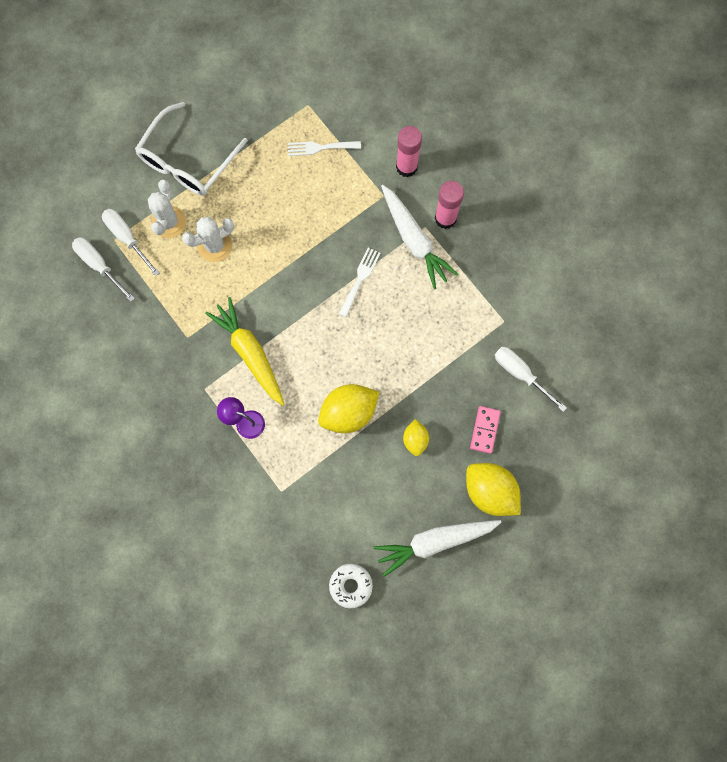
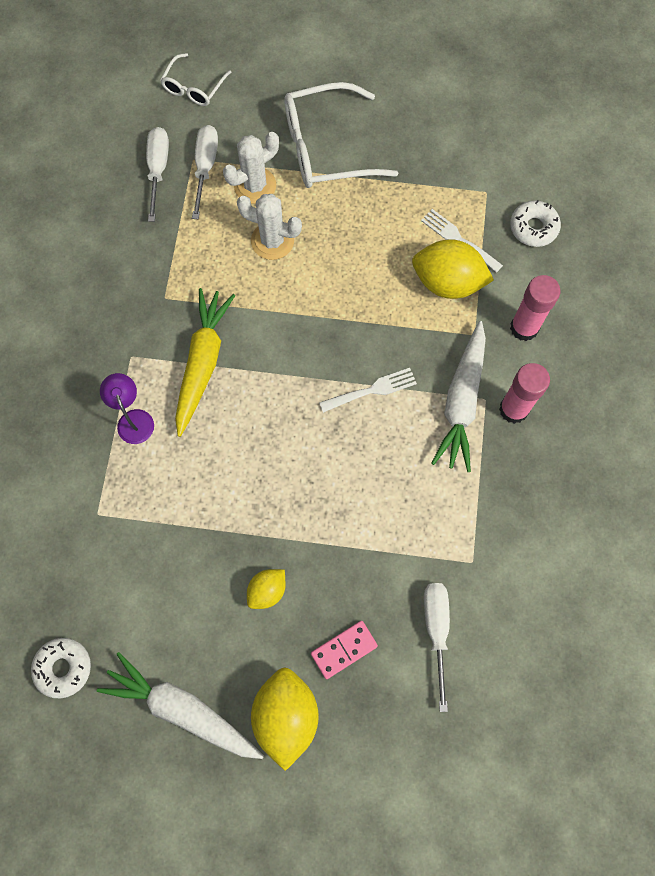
camera: 45 degrees right, 5 degrees down
(65, 195) = (193, 88): none -> white glasses
(348, 412) = (233, 503): yellow lemon -> yellow lemon (447, 283)
(355, 103) = (533, 228): none -> white donut

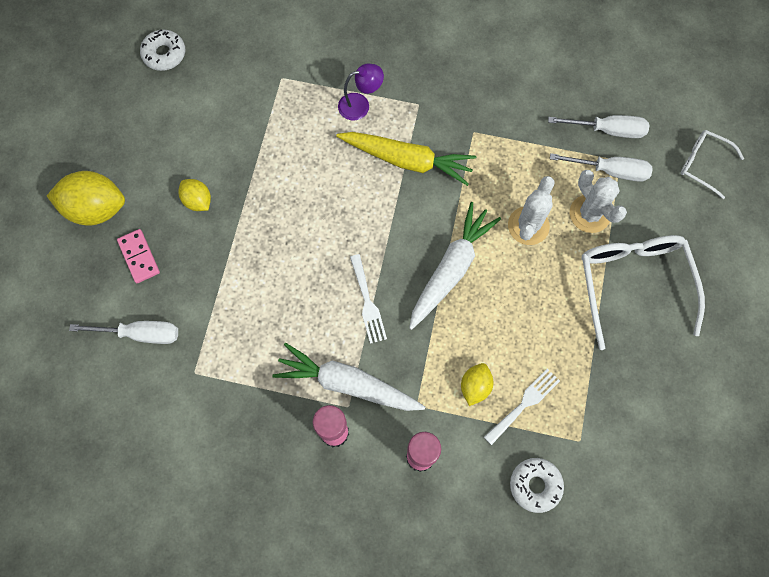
camera: 95 degrees right, 0 degrees up
(183, 710) = (116, 134): white carrot -> white carrot (451, 269)
(447, 283) = (475, 386): yellow lemon -> yellow lemon, size x0.55

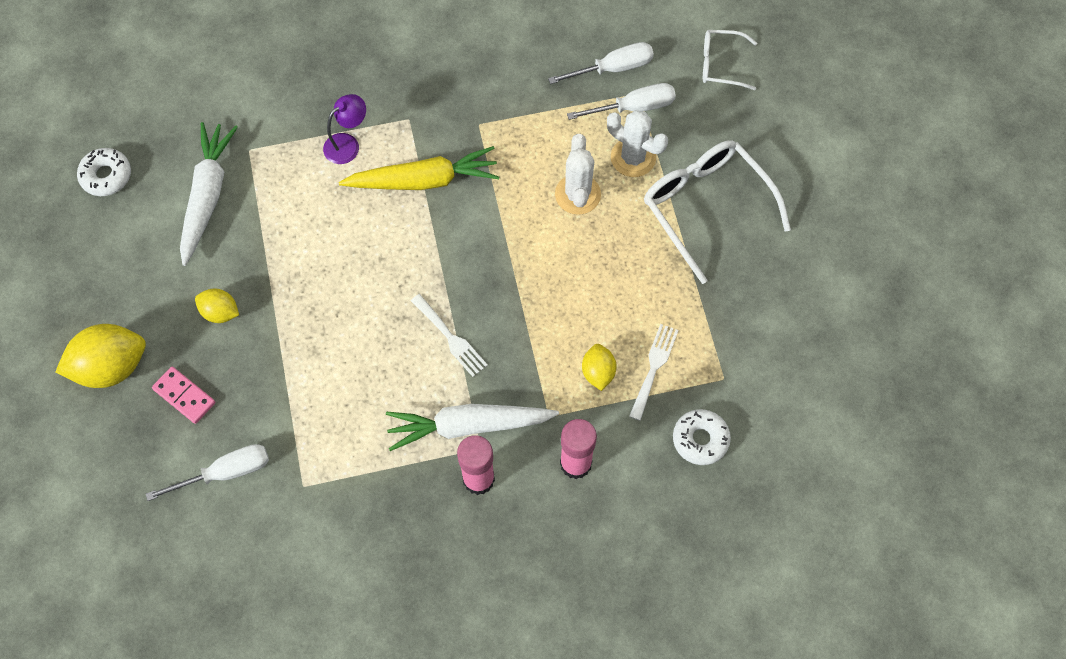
camera: 25 degrees left, 5 degrees down
(451, 269) = (520, 269): white carrot -> white carrot (207, 196)

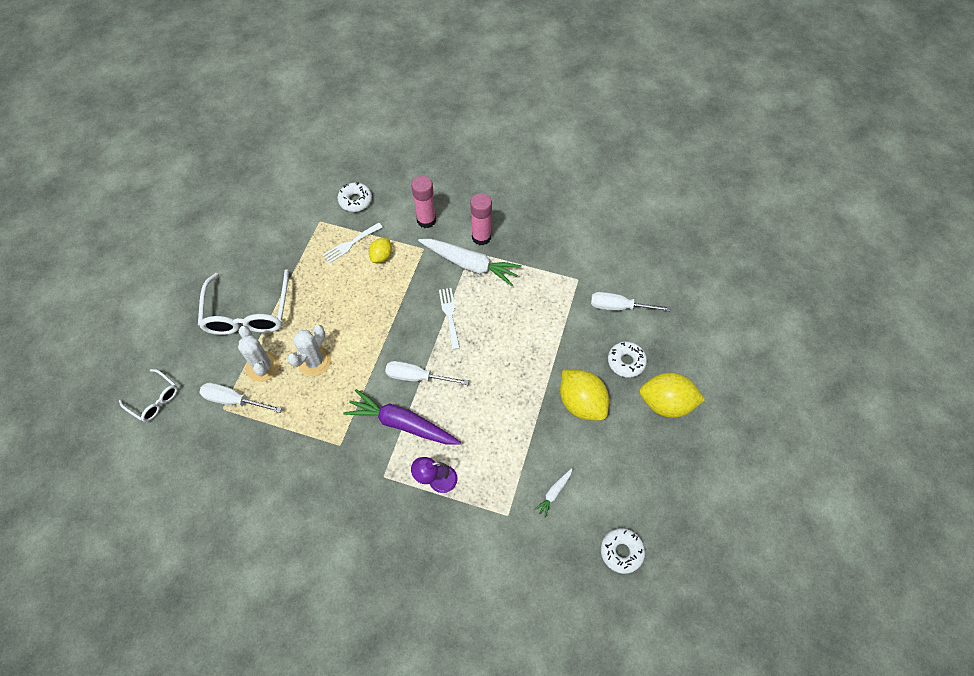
camera: 150 degrees left, 5 degrees down
(184, 396) = (626, 362): pink domino -> white donut
(207, 196) = (554, 493): white carrot -> white carrot, size x0.46
(220, 312) = (581, 403): yellow lemon -> yellow lemon, size x1.81
(423, 180) = (402, 424): yellow carrot -> purple carrot
(613, 68) = (222, 437): white screwdriver -> white screwdriver (417, 377)

